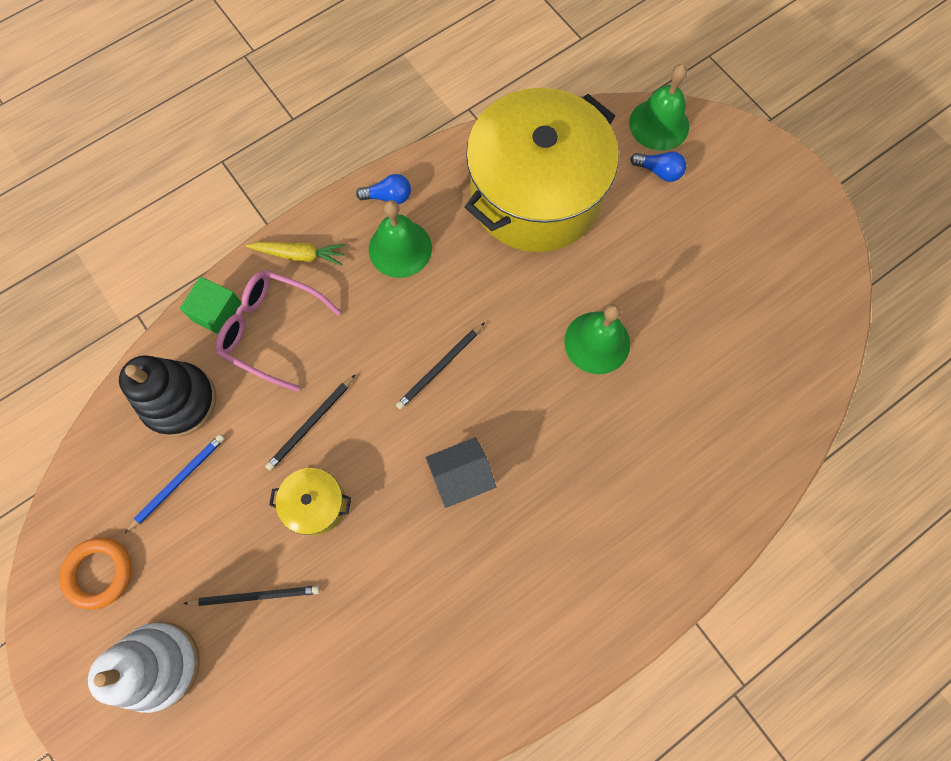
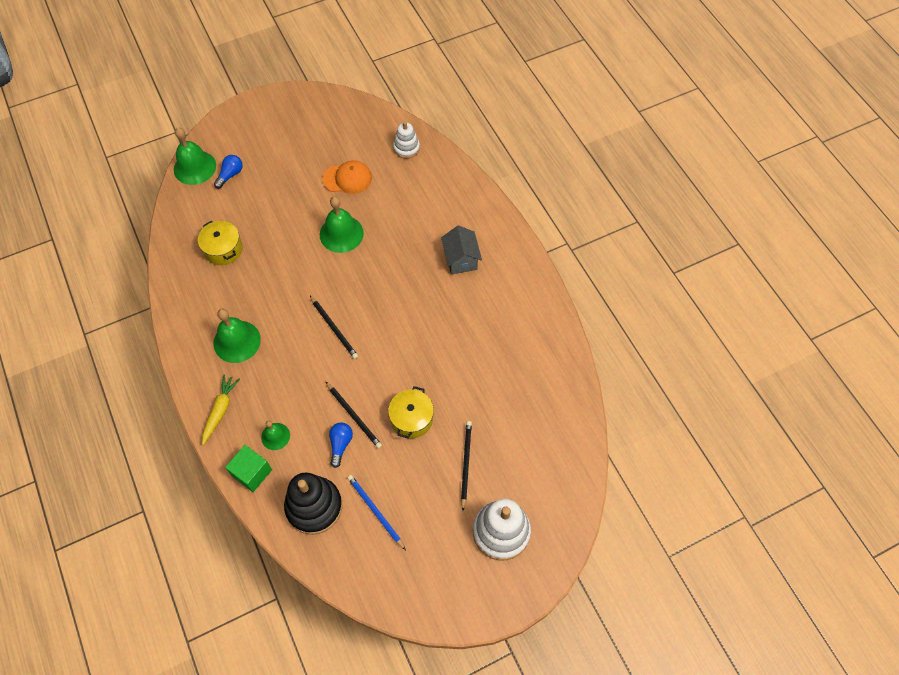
camera: 80 degrees left, 10 degrees down
(99, 573) = (430, 572): orange ring -> none
(271, 330) = (275, 436): pink glasses -> green bell
(388, 197) = (192, 343): blue light bulb -> blue light bulb (340, 444)
(461, 477) = (412, 327): grey house -> grey house (461, 259)
(536, 195) = (223, 249): yellow pot -> yellow pot, size x0.41
(696, 329) = (347, 178): none -> orange cap
(779, 405) = (406, 148): none -> white stacking toy

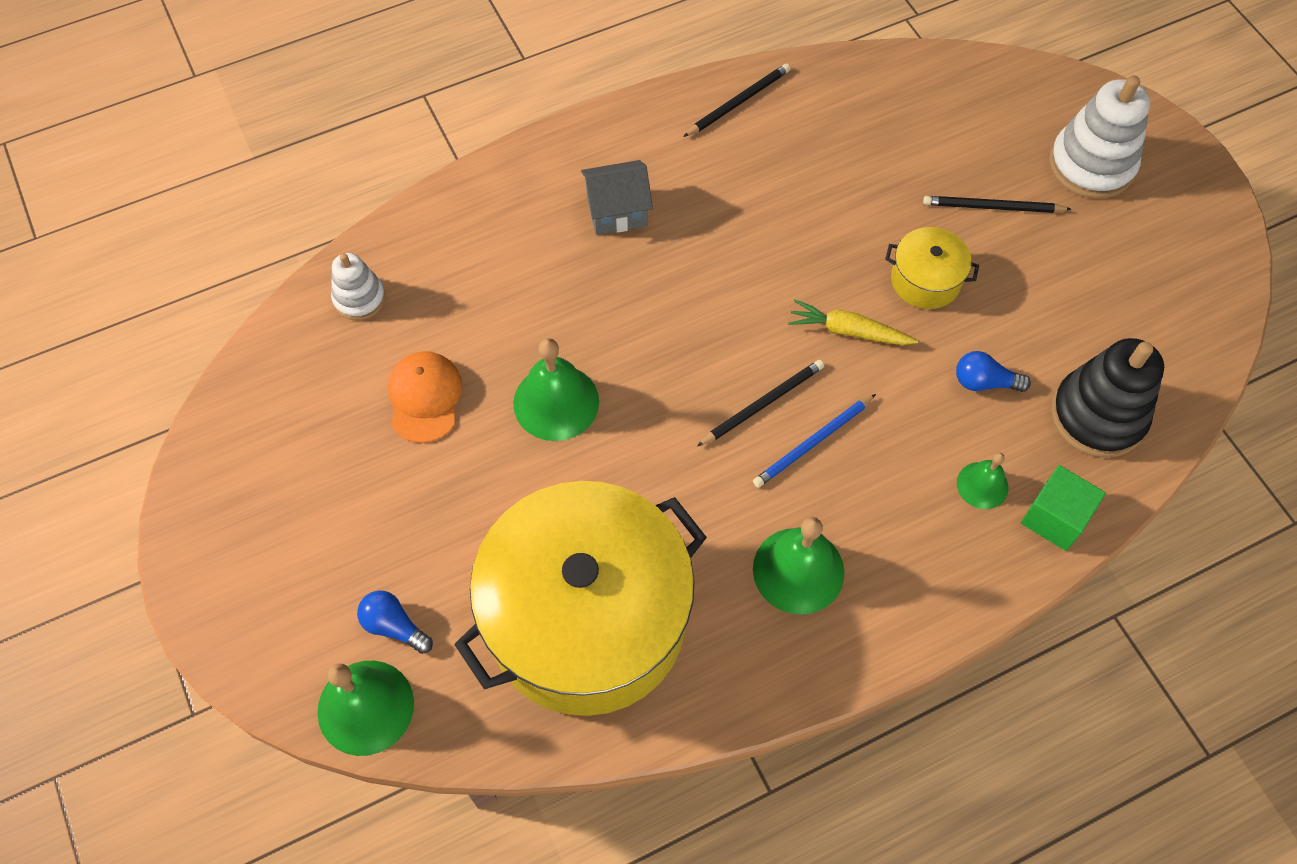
camera: 90 degrees left, 0 degrees up
(220, 410) = (943, 584): yellow carrot -> yellow carrot (848, 331)
(223, 249) = (587, 619): yellow pot -> yellow pot, size x2.46
(354, 416) = (930, 364): black pencil -> black pencil (738, 102)
(375, 511) = (1089, 327): blue pencil -> blue pencil (813, 443)

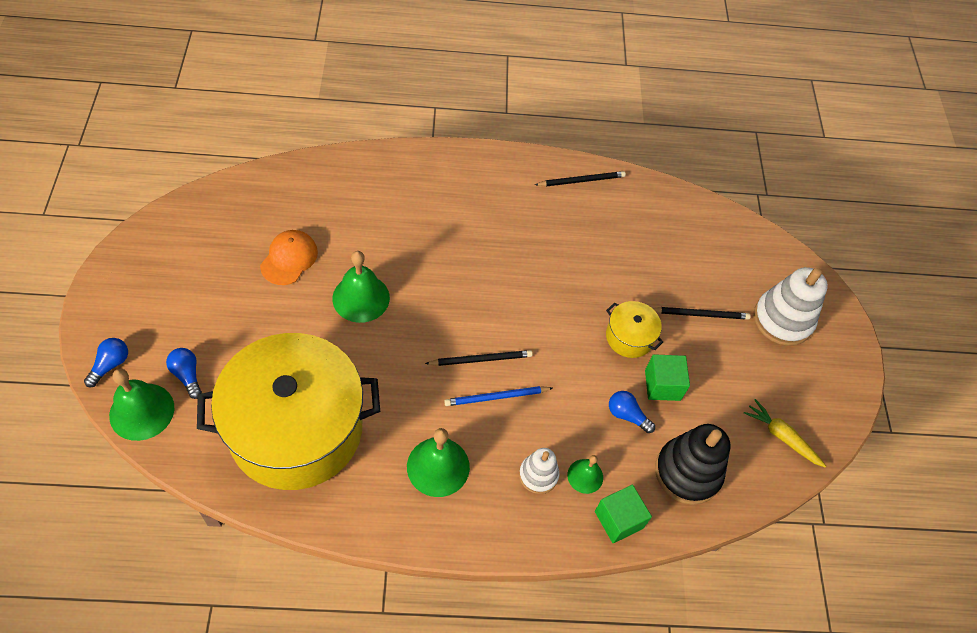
camera: 20 degrees right, 5 degrees down
(278, 668) = (110, 365): none -> blue light bulb
(359, 298) = (290, 187): white stacking toy -> white stacking toy (538, 475)
(617, 212) = (468, 209): grey house -> none
(848, 331) = (561, 343): yellow carrot -> yellow carrot (781, 437)
(992, 207) = (701, 314): black pencil -> black pencil turned 150 degrees clockwise
(1002, 321) = (662, 385): none -> green cube

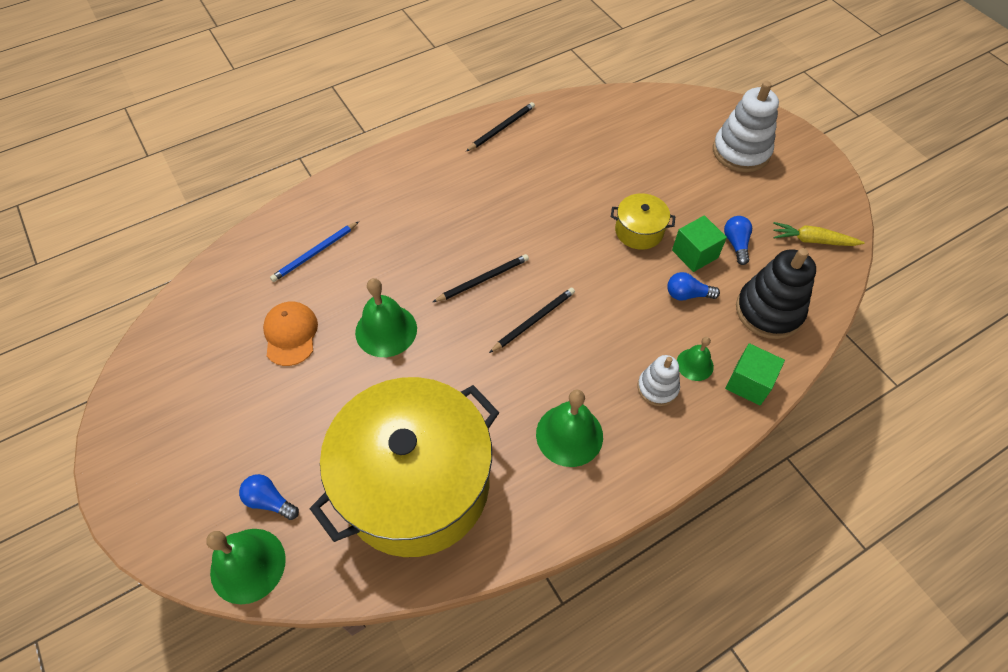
camera: 25 degrees left, 0 degrees up
(110, 365) = (180, 541): blue light bulb -> blue light bulb (736, 244)
(496, 397) = (571, 344): blue pencil -> blue pencil (315, 253)
(701, 314) = (678, 182): black pencil -> black pencil (483, 279)

